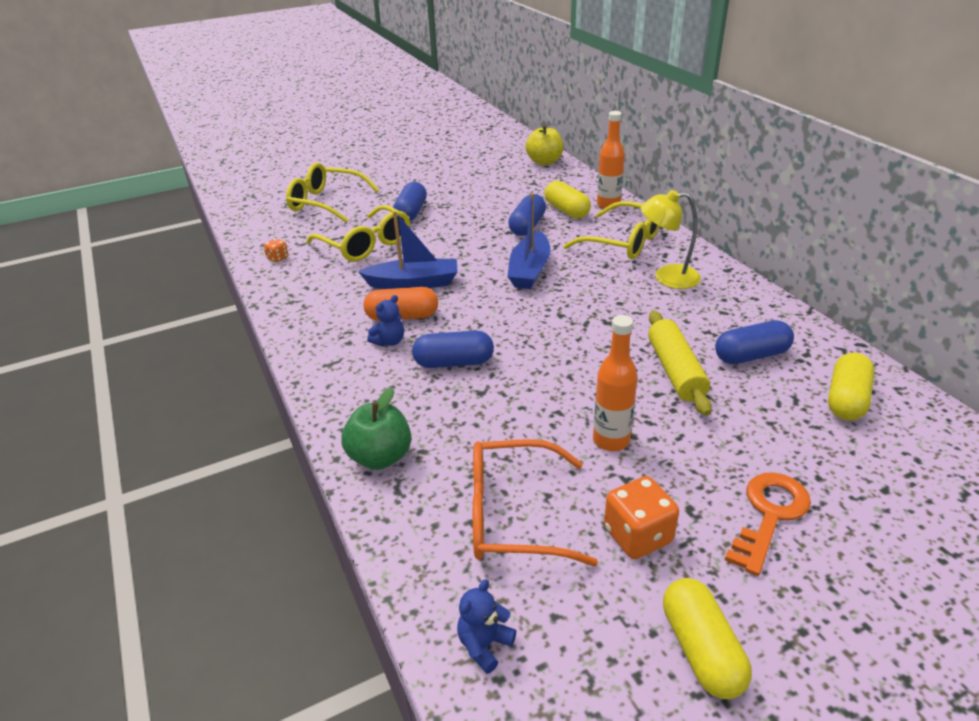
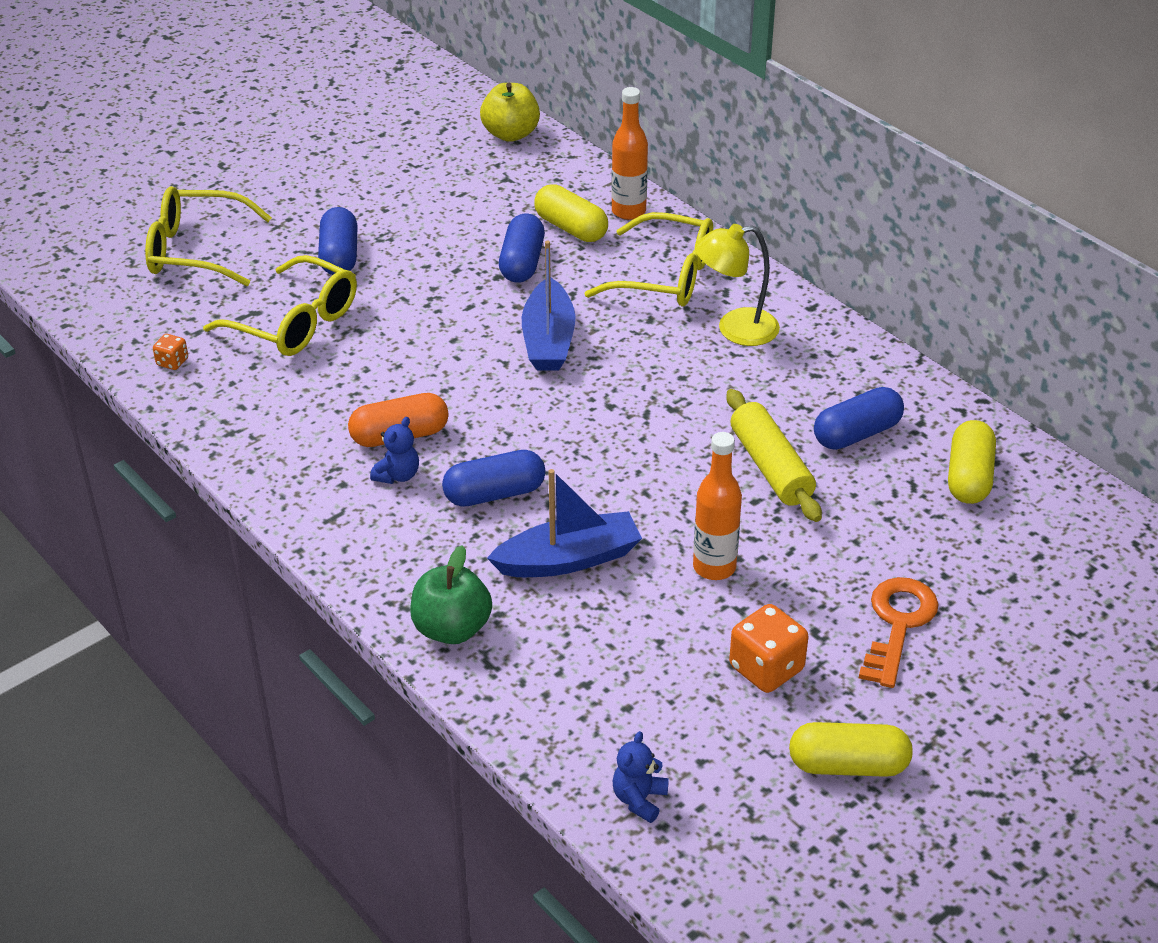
camera: 15 degrees left, 5 degrees up
(414, 283) = (394, 381): blue boat -> blue boat (569, 559)
(512, 515) = (627, 669): orange glasses -> none
(701, 649) = (848, 765): yellow capsule -> yellow capsule turned 60 degrees counterclockwise

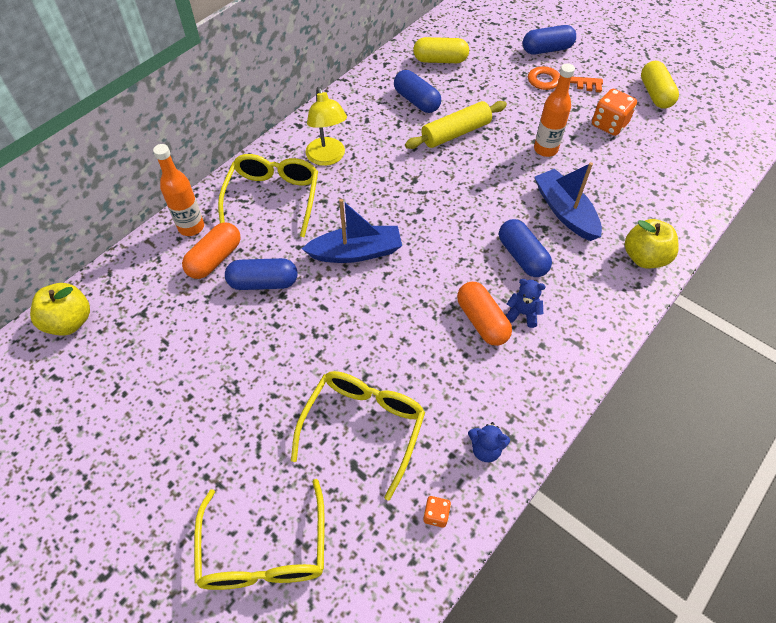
camera: 100 degrees left, 15 degrees up
(339, 256) = (264, 416): blue capsule -> blue capsule (547, 49)
(452, 628) = (644, 257): green apple -> yellow apple
(571, 228) = (215, 259): yellow capsule -> orange capsule
(639, 799) = (717, 162): blue teddy bear -> blue teddy bear (485, 449)

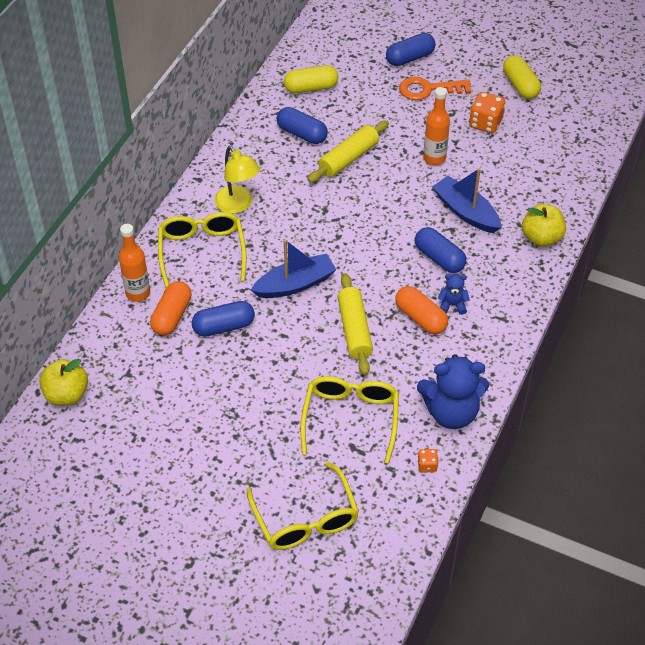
camera: 15 degrees left, 5 degrees down
(403, 318) = (354, 330): none -> yellow rolling pin
(485, 449) = (451, 412): blue teddy bear -> blue teddy bear, size x2.13

